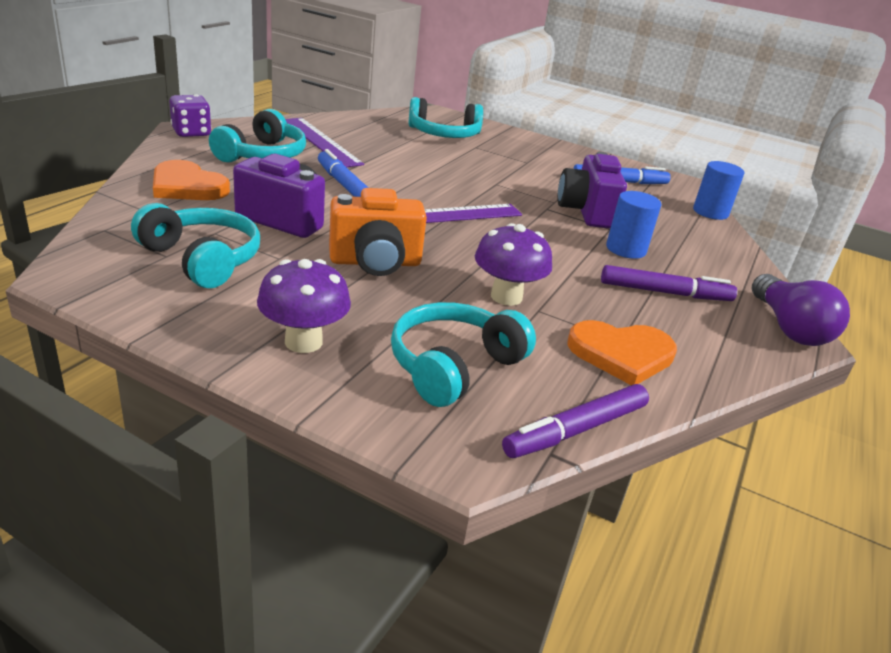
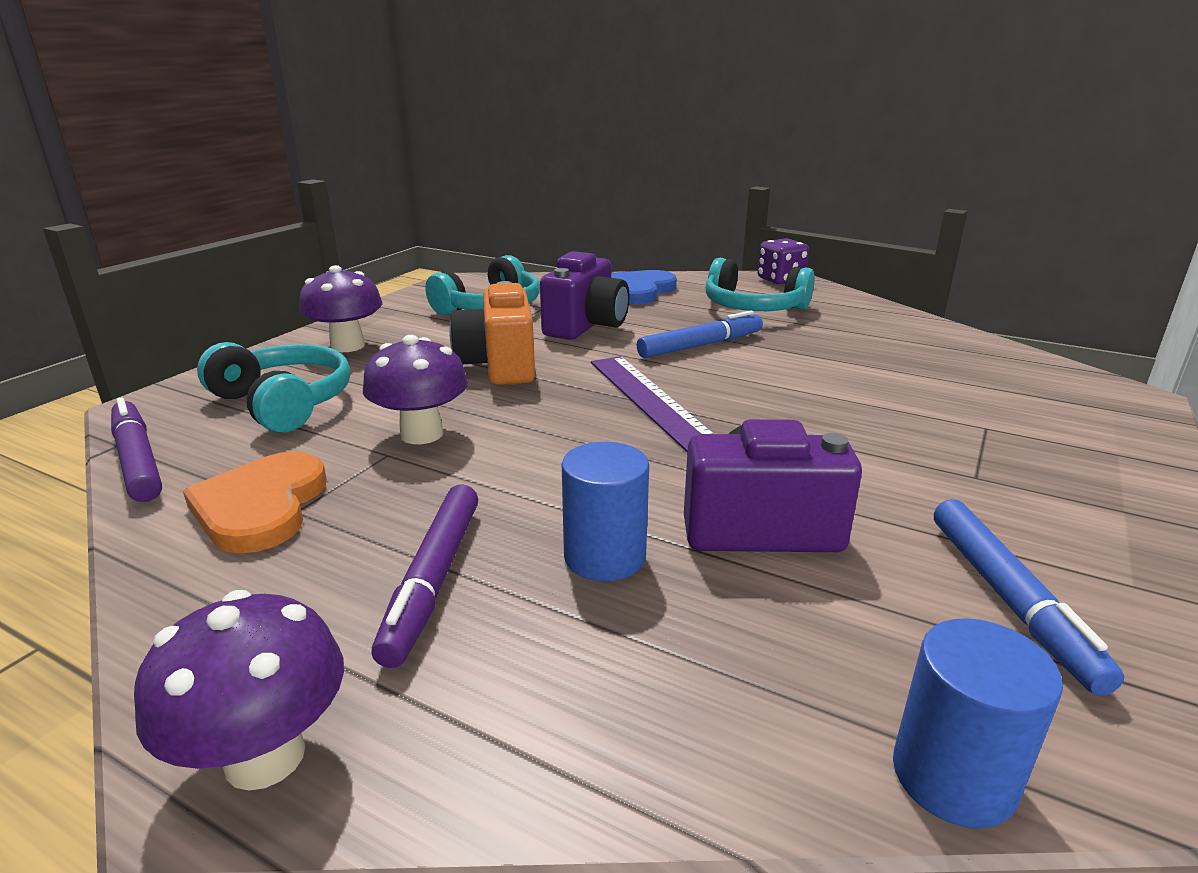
camera: 95 degrees right, 5 degrees down
(187, 186) = (639, 291): orange heart -> blue heart
(321, 141) = (837, 328): purple ruler -> none
(444, 134) = (1008, 401): turquoise headphones -> none
(788, 328) = (265, 757): purple light bulb -> purple mushroom

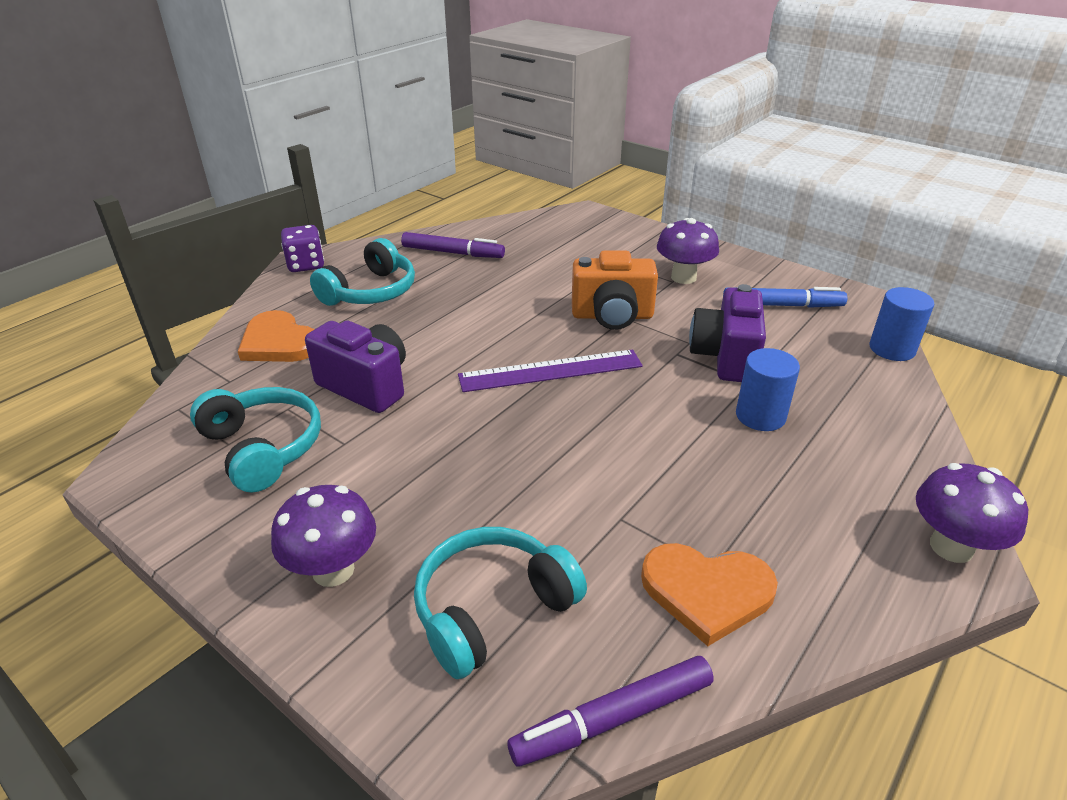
camera: 80 degrees left, 10 degrees up
(422, 434) = (586, 498): purple mushroom -> purple mushroom (683, 277)
(433, 580) = (793, 487): purple marker -> purple marker (453, 253)
(499, 366) = (448, 447): orange camera -> orange camera (612, 316)
(639, 291) = (279, 342): blue heart -> orange heart
(701, 345) = (447, 331): blue marker -> none

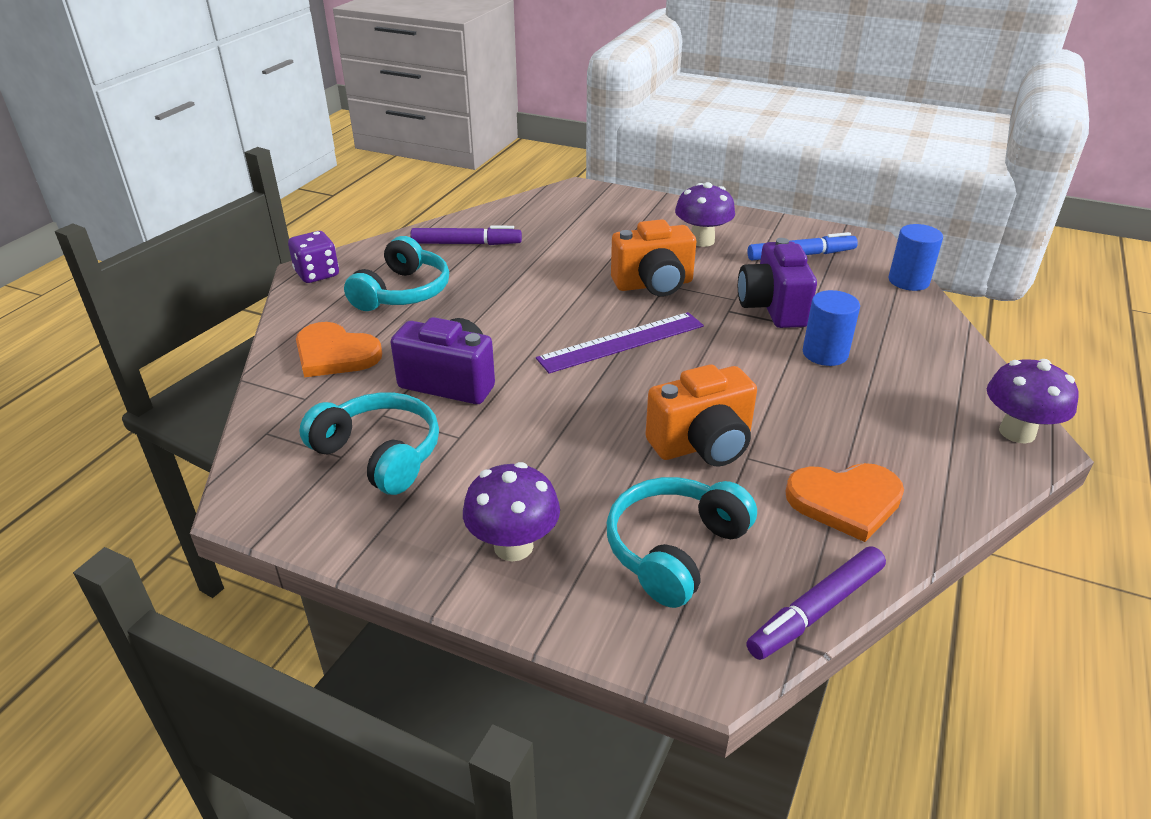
camera: 15 degrees left, 0 degrees up
(579, 495) = (702, 445): none -> orange camera

